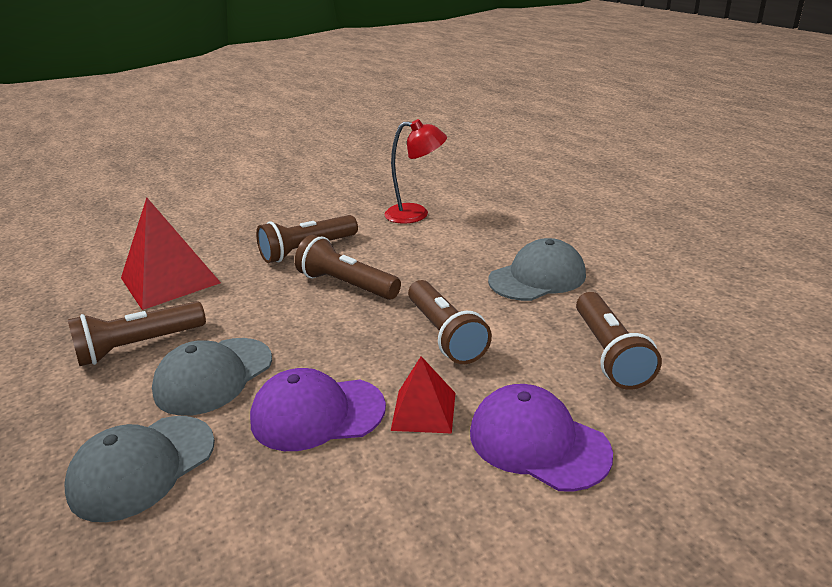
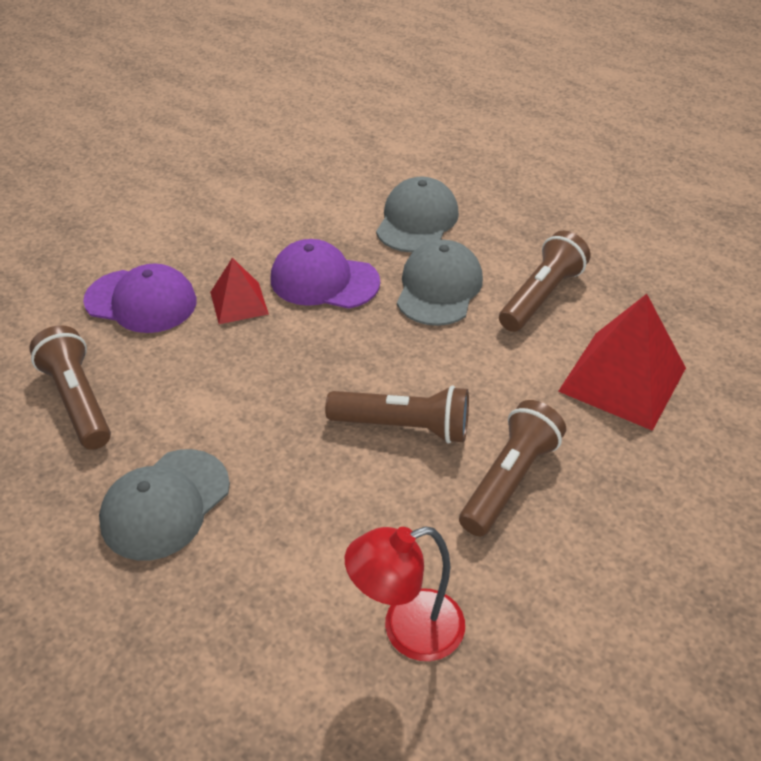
camera: 155 degrees right, 15 degrees up
(317, 413) = (324, 280): purple cap -> purple cap turned 135 degrees counterclockwise
(445, 335) = (251, 382): brown flashlight -> none

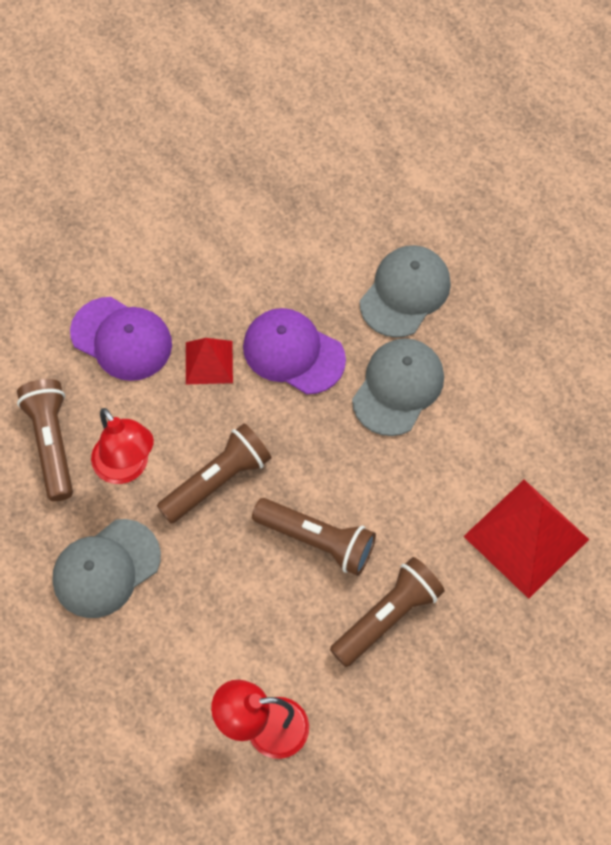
camera: 15 degrees right, 20 degrees up
(170, 405) = (127, 468): none -> red lamp
(541, 296) = (491, 421): brown flashlight -> brown flashlight (217, 480)

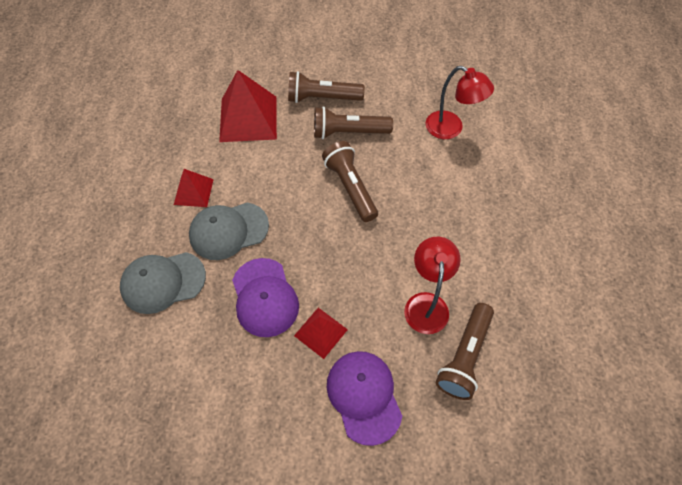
camera: 140 degrees left, 5 degrees down
(106, 568) = (480, 255): grey cap -> none
(217, 480) = (377, 256): brown flashlight -> brown flashlight (322, 98)
(482, 399) = (193, 191): none -> red pyramid

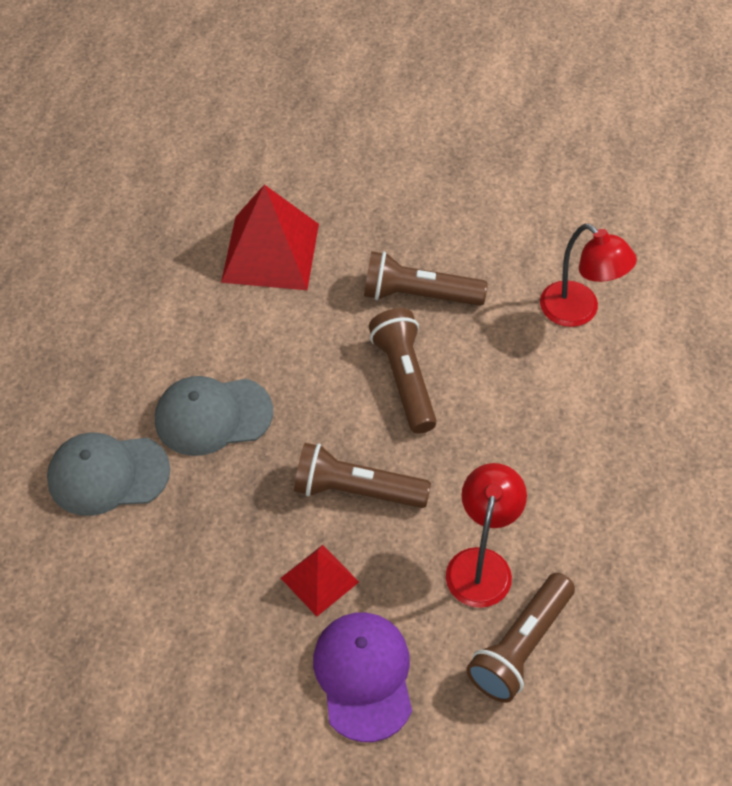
camera: 10 degrees right, 5 degrees down
(193, 191) = (171, 351): red pyramid -> none
(264, 297) = (248, 518): purple cap -> none
(322, 98) = (389, 236): brown flashlight -> brown flashlight (356, 490)

